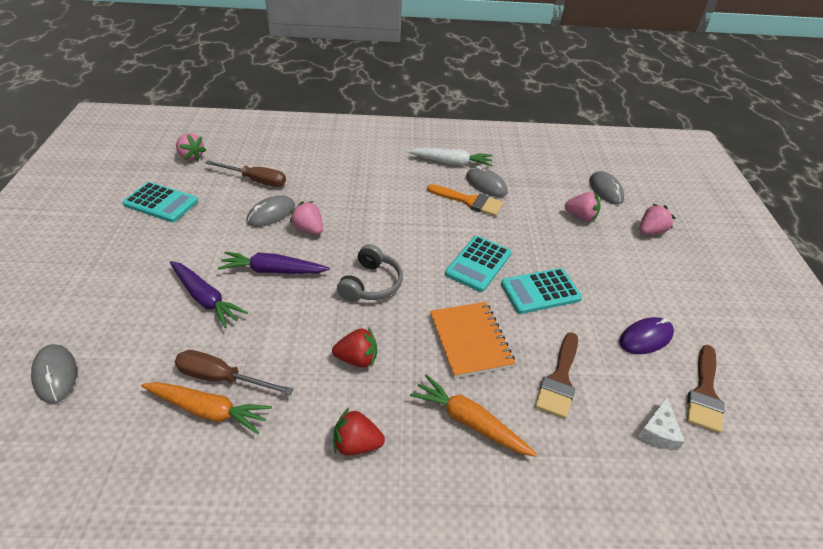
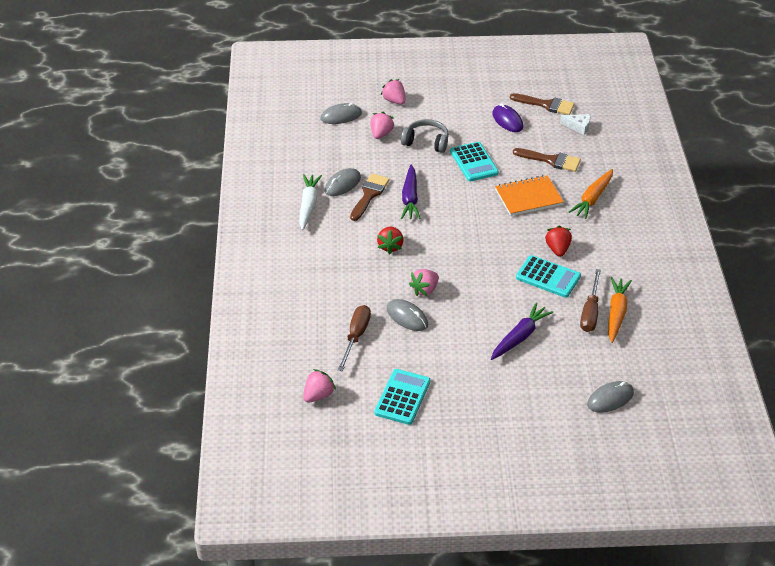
camera: 90 degrees left, 0 degrees up
(273, 270) = (480, 304): purple carrot -> purple carrot (410, 198)
(356, 444) = (621, 244): red strawberry -> red strawberry (390, 246)
(371, 284) = (484, 247): grey headphones -> grey headphones (426, 142)
(469, 201) = (369, 195): orange brush -> brown brush
(478, 264) = (450, 191): turquoise calculator -> turquoise calculator (548, 277)

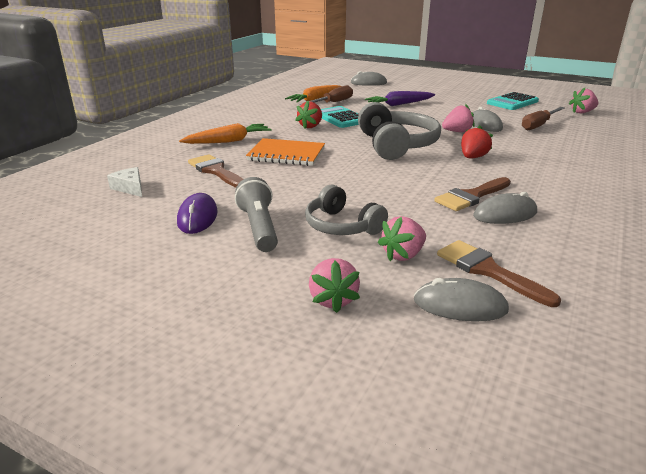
camera: 150 degrees left, 15 degrees down
(308, 205) = (565, 207): white carrot -> none
(410, 198) = (419, 182): purple carrot -> none
(460, 243) = (396, 145): none -> grey headphones
(467, 125) = (259, 228): none -> grey flashlight
(474, 162) = (304, 191): turquoise calculator -> none
(546, 105) = (117, 218): brown brush -> brown brush (488, 270)

